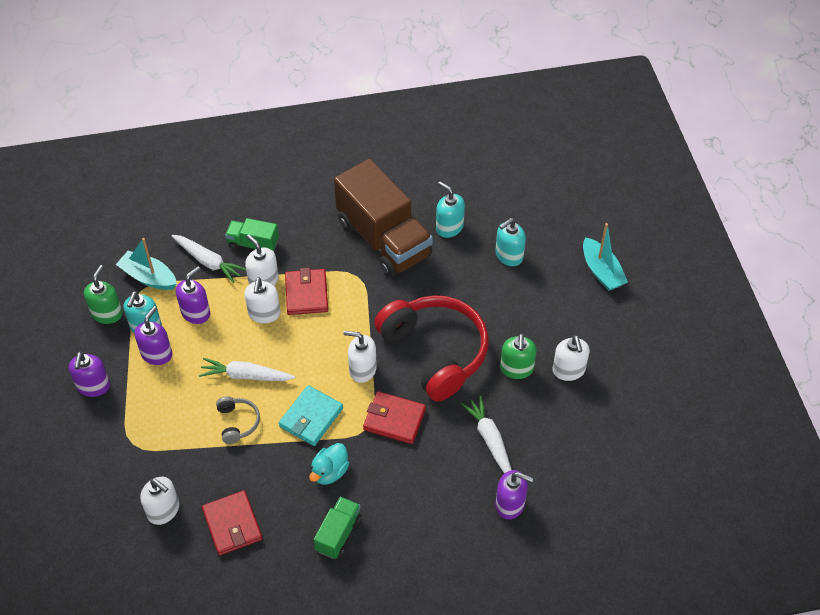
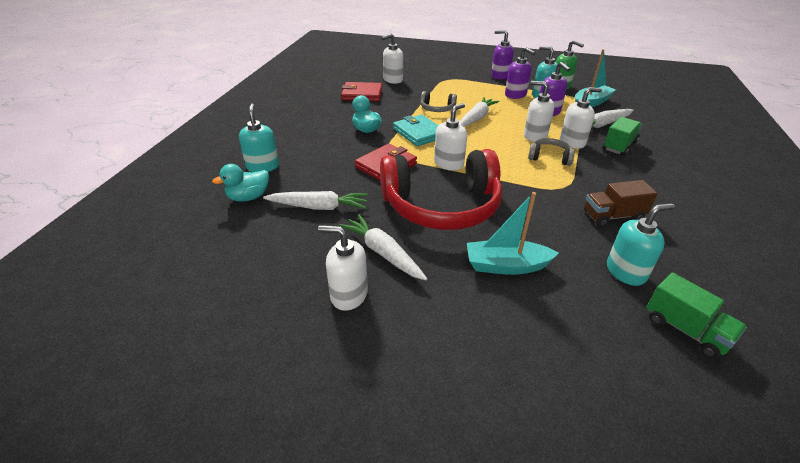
camera: 115 degrees right, 15 degrees down
(306, 294) = (549, 157): red wallet -> grey headphones
(338, 534) = (316, 122): green truck -> green truck (685, 330)
(384, 239) = (612, 216): brown truck -> brown truck, size x0.46
(508, 256) = (561, 311): turquoise soap dispenser -> turquoise soap dispenser (263, 166)
(510, 504) = (248, 197): purple soap dispenser -> turquoise duck
(516, 369) = (383, 253): green soap dispenser -> white carrot
(601, 271) = (493, 414): turquoise boat -> turquoise boat (506, 265)

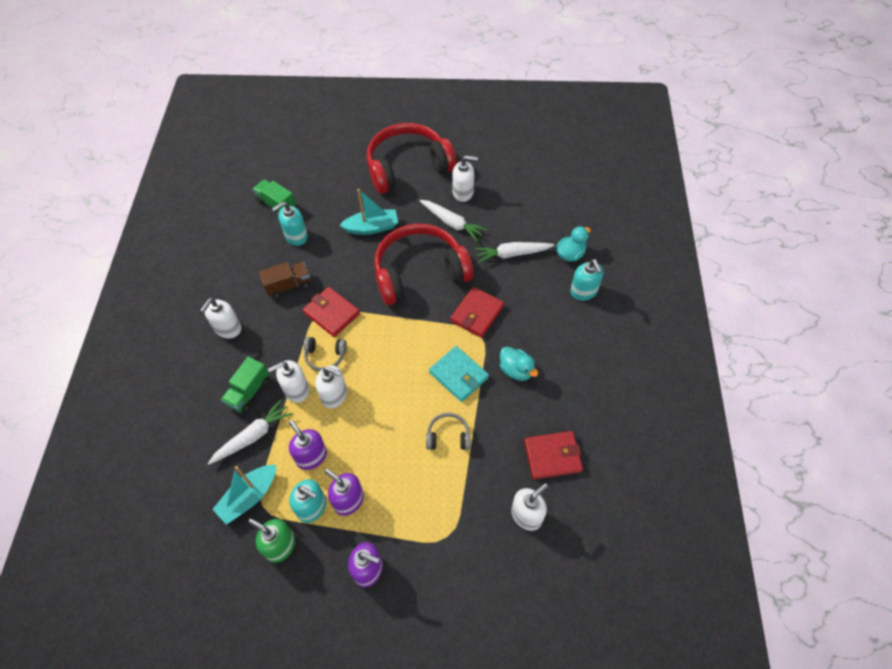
camera: 170 degrees right, 20 degrees up
(436, 363) = (408, 167): none -> red headphones
(448, 164) = (421, 327): white soap dispenser -> white soap dispenser (228, 328)
(476, 118) = (399, 422): white carrot -> none
(549, 185) = (331, 313): none -> red wallet

